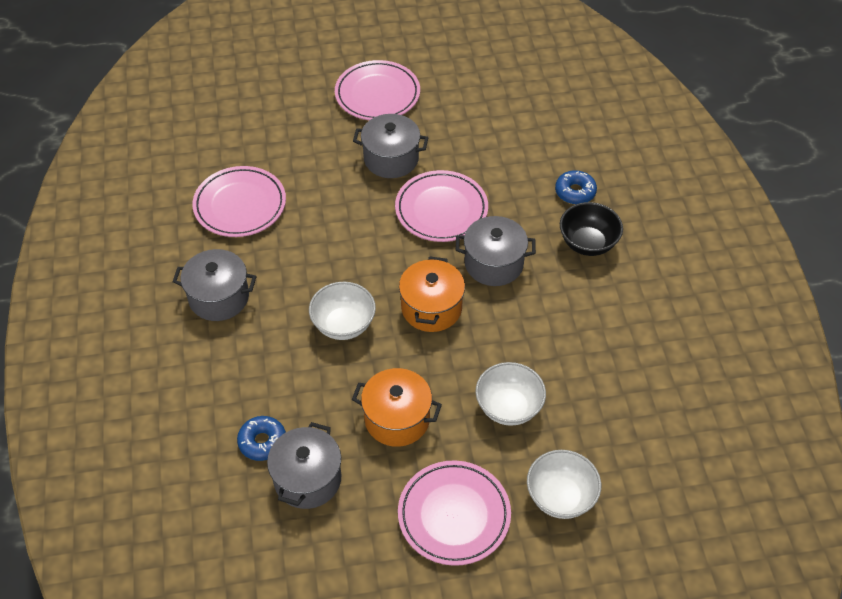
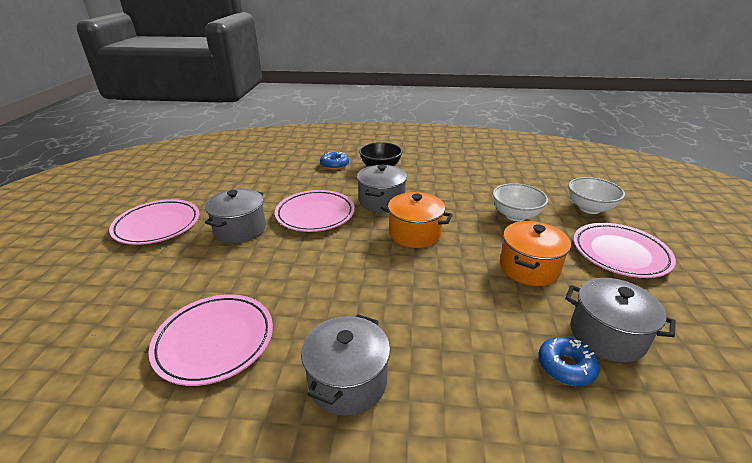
camera: 75 degrees left, 20 degrees down
(343, 325) = (419, 284): white bowl -> none

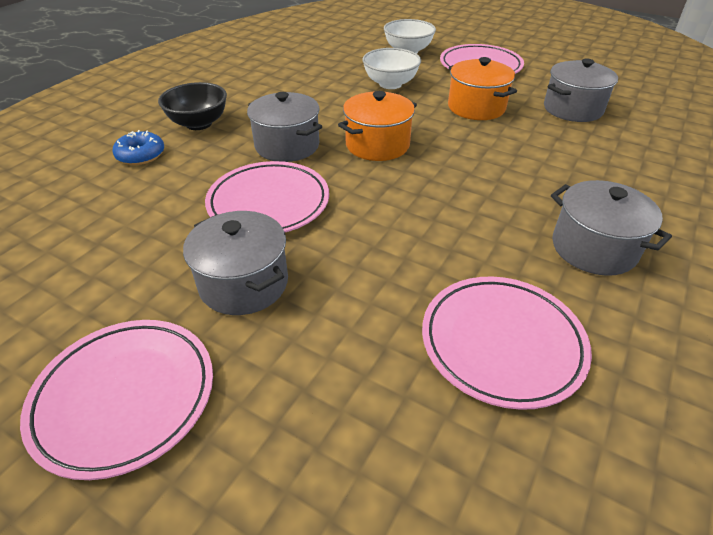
camera: 65 degrees left, 10 degrees up
(565, 366) = (600, 136): blue donut -> none

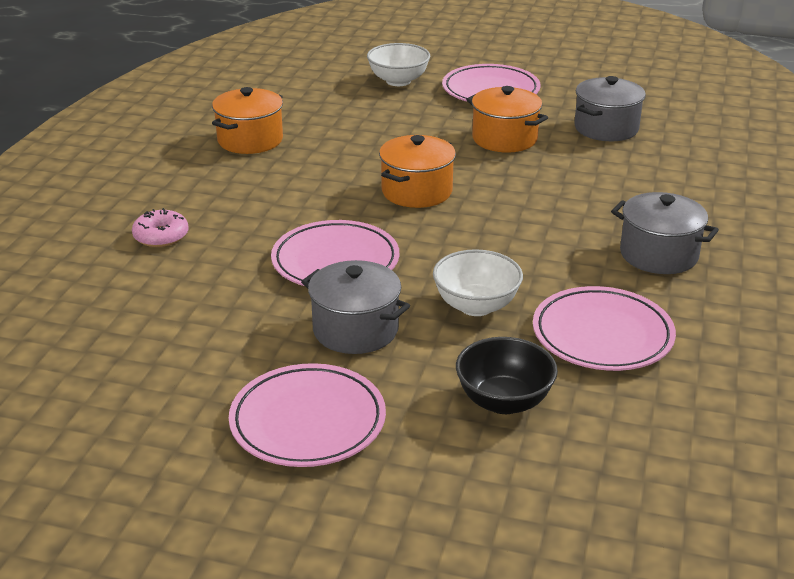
camera: 15 degrees left, 10 degrees down
(141, 155) = (161, 236): blue donut -> pink donut
(199, 124) = (202, 195): black bowl -> black bowl (504, 401)
(266, 83) = (250, 140): none -> orange pot
(287, 146) = (319, 205): grey pot -> none
(390, 84) = (397, 123): white bowl -> white bowl (476, 306)

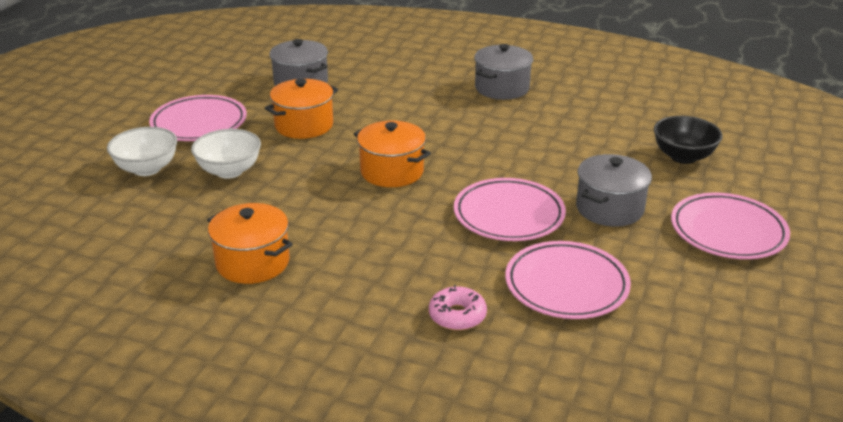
camera: 85 degrees left, 0 degrees up
(476, 306) = (571, 158): white bowl -> white bowl (229, 171)
(602, 335) = (602, 117): pink plate -> pink plate (566, 285)

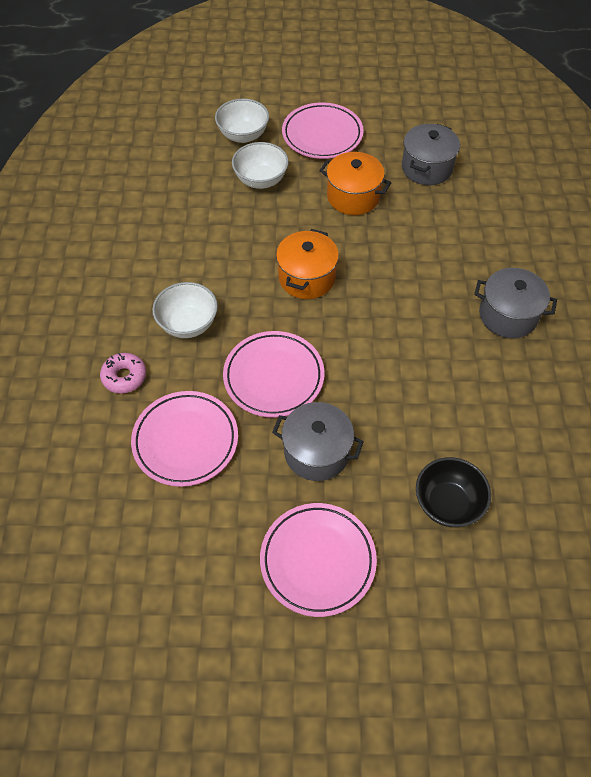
camera: 70 degrees right, 25 degrees up
(253, 262) = (149, 239): orange pot -> none
(406, 256) = (188, 324): none -> white bowl

